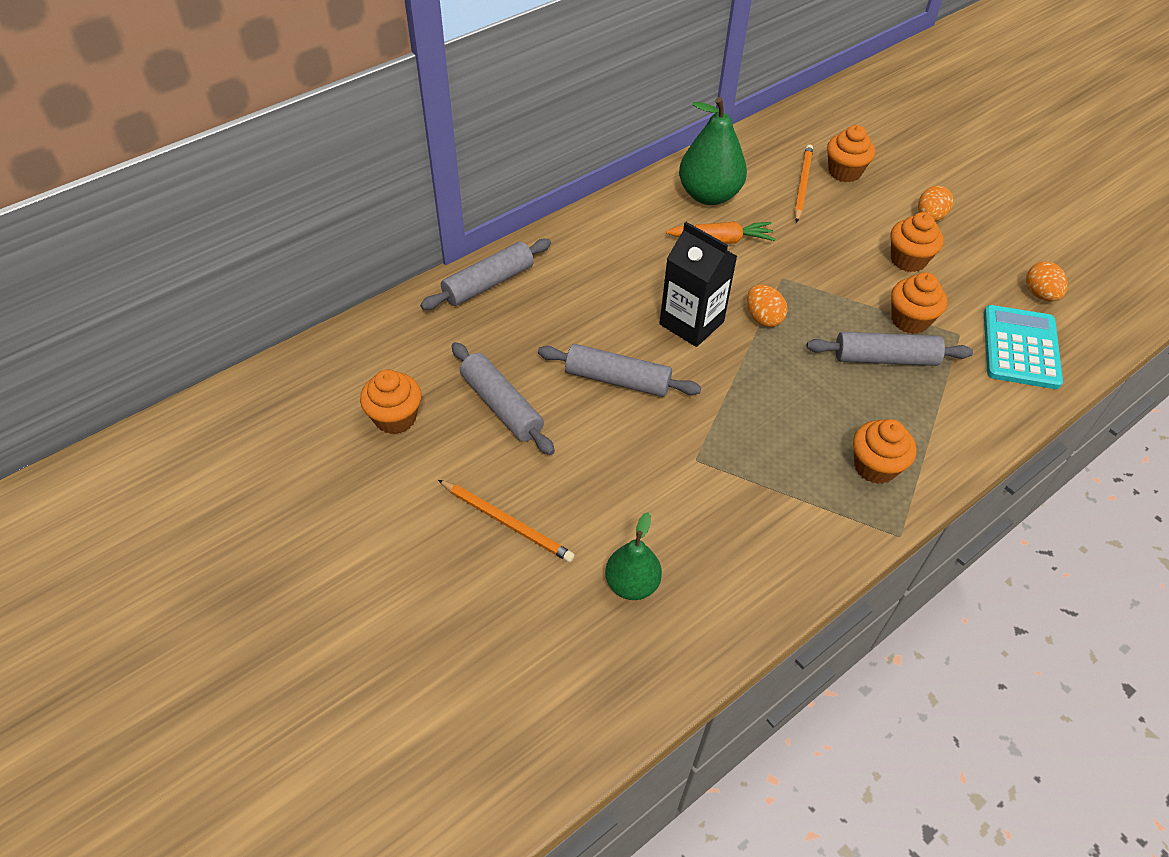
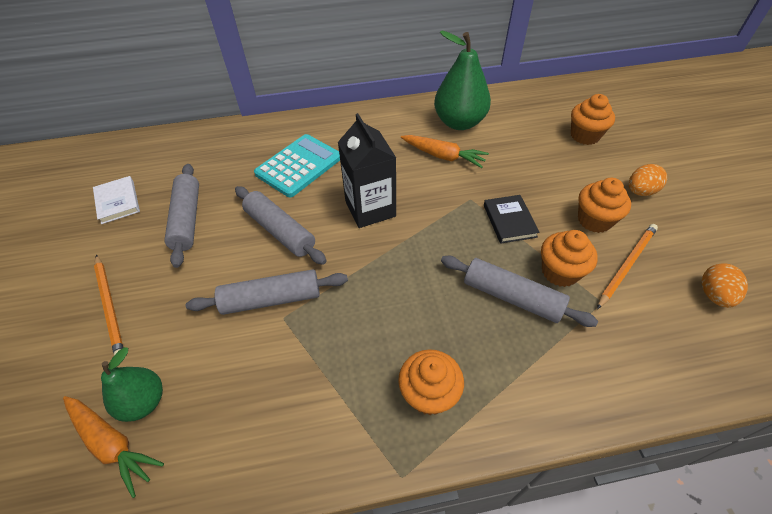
camera: 30 degrees right, 0 degrees up
(395, 418) = (118, 202): orange cupcake -> white book
(488, 283) = (256, 135): grey rolling pin -> grey rolling pin (271, 299)
(637, 628) = (112, 444): none -> orange carrot
(763, 318) = (430, 224): orange egg -> none
(802, 184) = (541, 135): orange pencil -> orange pencil (627, 265)
(834, 287) = (509, 221): none -> black book
(1020, 347) = (659, 339): turquoise calculator -> turquoise calculator (299, 166)

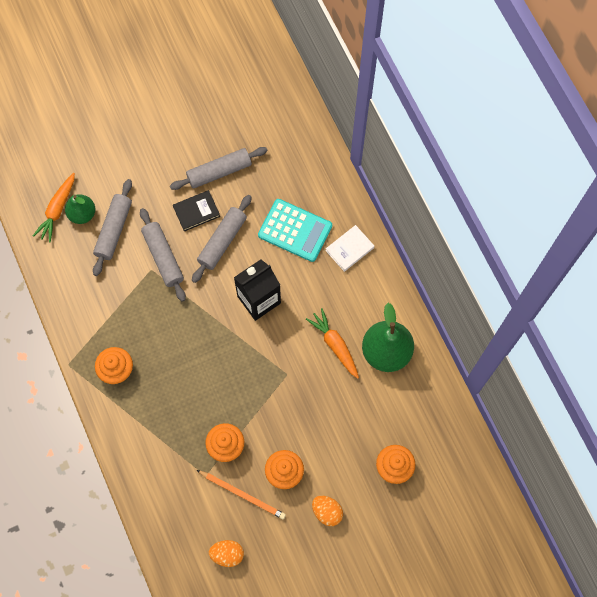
camera: 75 degrees right, 20 degrees up
(110, 306) = (138, 161): orange pencil -> none
(118, 202) = (225, 114): white book -> white book (349, 249)
(443, 156) = (334, 345): orange carrot -> orange carrot turned 135 degrees clockwise
(509, 221) = (269, 407): black book -> black book (196, 211)
(512, 297) = (197, 413): grey rolling pin -> grey rolling pin (114, 230)

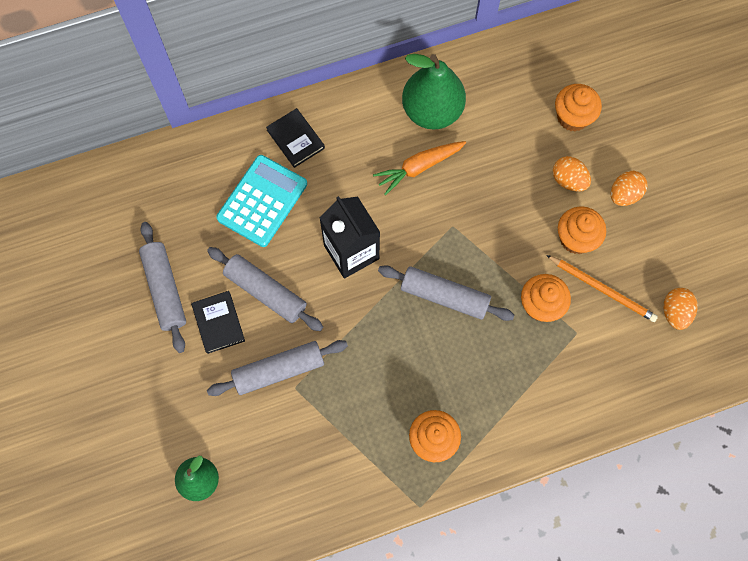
camera: 85 degrees left, 0 degrees up
(57, 210) = (189, 517): orange carrot -> none
(114, 230) = (230, 436): grey rolling pin -> grey rolling pin (444, 296)
(242, 494) = (602, 289): orange pencil -> orange pencil turned 90 degrees clockwise
(335, 465) = (568, 180): none -> orange egg
(349, 249) = (295, 139): white book -> black book

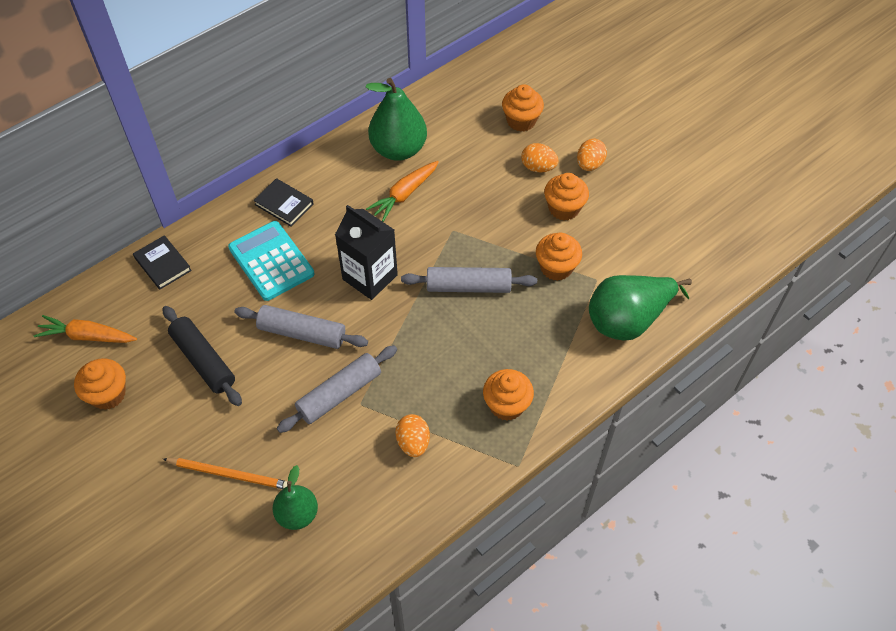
camera: 20 degrees left, 15 degrees down
(67, 226) = (87, 336): none -> orange carrot
(69, 295) = (108, 394): none -> orange cupcake
(165, 289) = (203, 361): grey rolling pin -> black rolling pin
(218, 323) = (266, 372): black book -> black book (163, 264)
(262, 201) = (271, 261): turquoise calculator -> turquoise calculator turned 45 degrees counterclockwise
(590, 390) = (628, 320): none -> green pear
(602, 289) = (603, 240): orange pencil -> orange pencil (230, 474)
(675, 312) = (672, 238): orange egg -> orange egg (413, 442)

